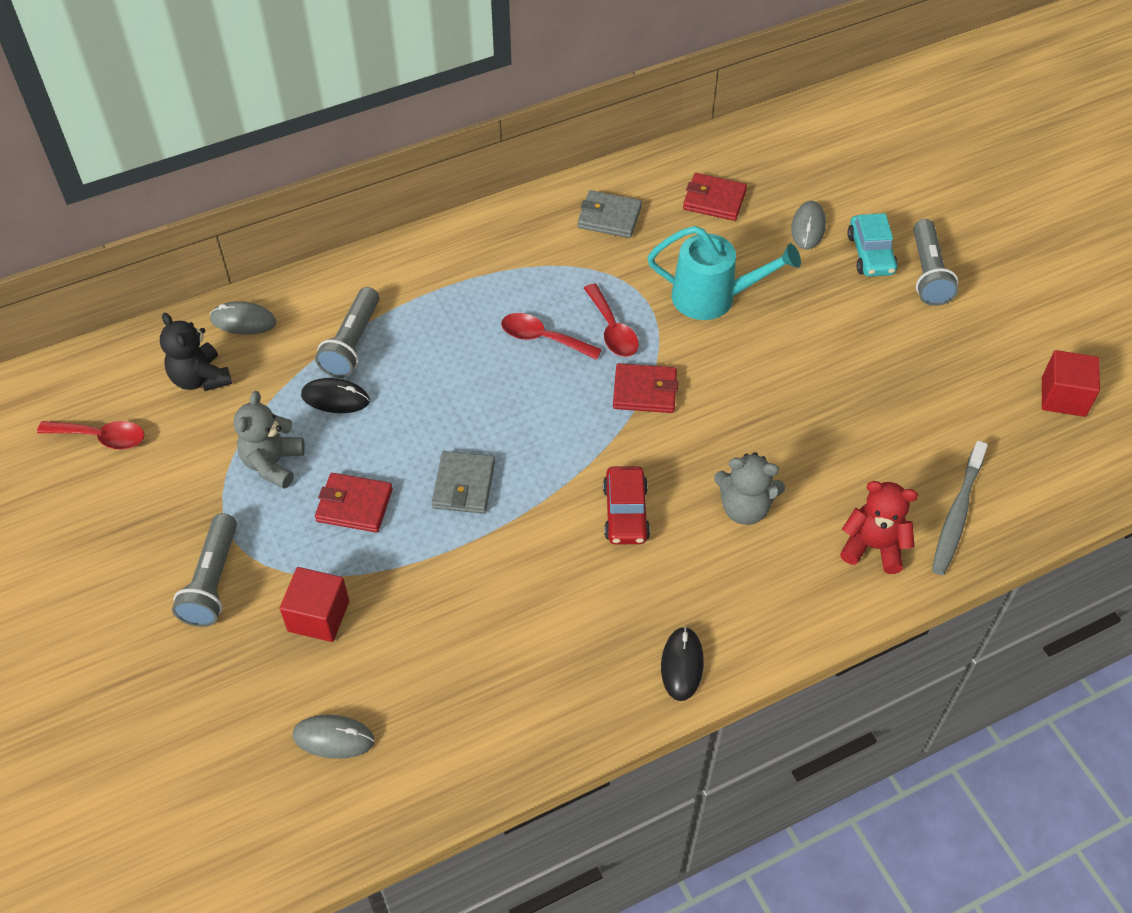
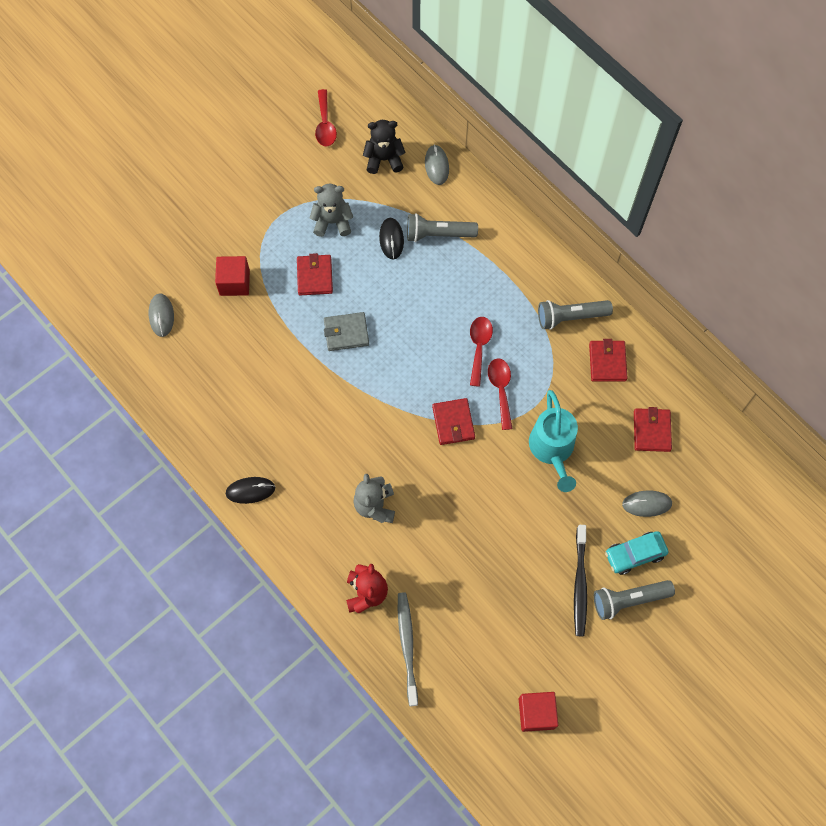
camera: 75 degrees right, 15 degrees up
(200, 378) = (384, 159): black teddy bear -> black teddy bear turned 45 degrees clockwise
(212, 581) = (243, 220): grey flashlight -> grey flashlight (570, 317)
(609, 217) = (607, 362): grey wallet -> red wallet
(612, 330) = (500, 389): red spoon -> red spoon turned 120 degrees clockwise
(625, 513) = (351, 433): red car -> none
(900, 314) = (580, 584): none -> black toothbrush
(956, 515) = (407, 645): grey toothbrush -> grey toothbrush turned 75 degrees clockwise

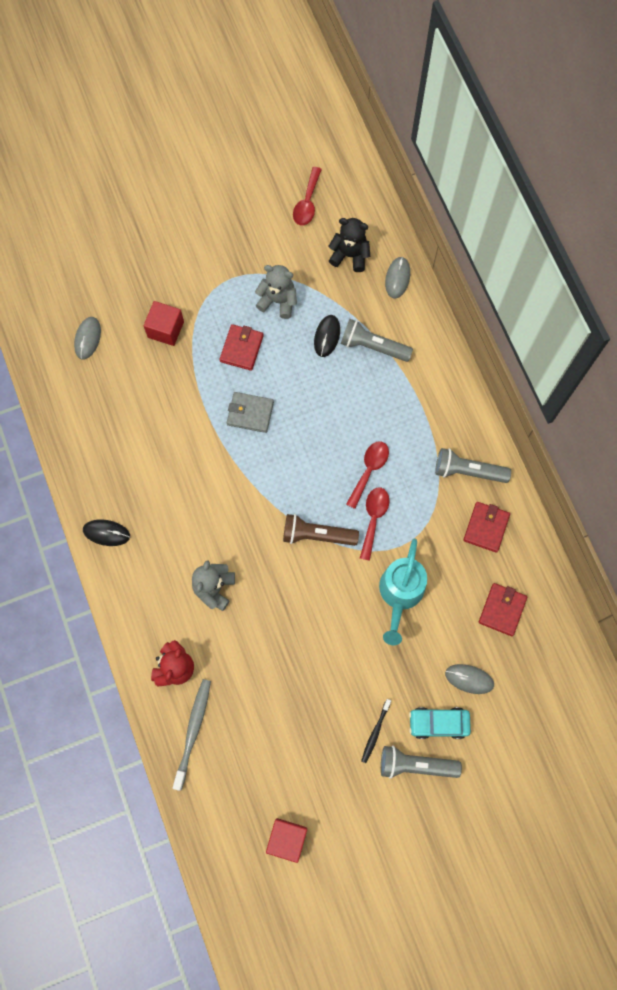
camera: 20 degrees right, 5 degrees up
(453, 422) = (317, 535): red wallet -> brown flashlight
(580, 584) = (375, 732): black toothbrush -> black toothbrush, size x0.60

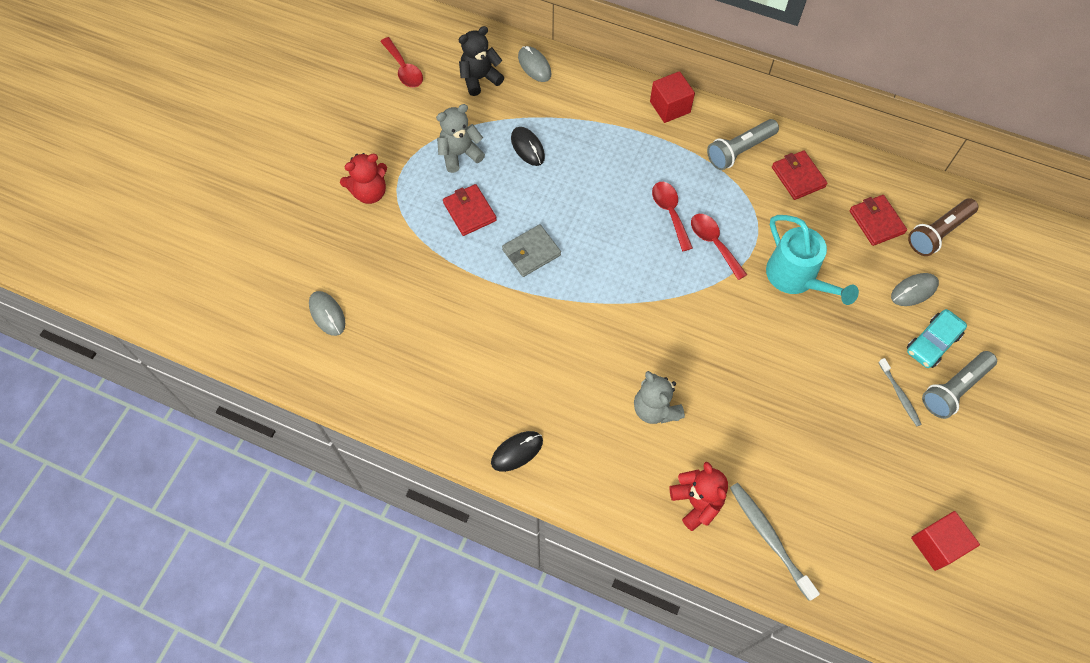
camera: 45 degrees left, 10 degrees down
(166, 329) = (389, 250): red cube -> red cube (670, 107)
(194, 277) = (369, 192): none -> red teddy bear
(317, 535) = (686, 293): brown flashlight -> brown flashlight (938, 233)
(373, 346) = (570, 125): grey flashlight -> none
(375, 732) = (900, 395): black toothbrush -> grey toothbrush

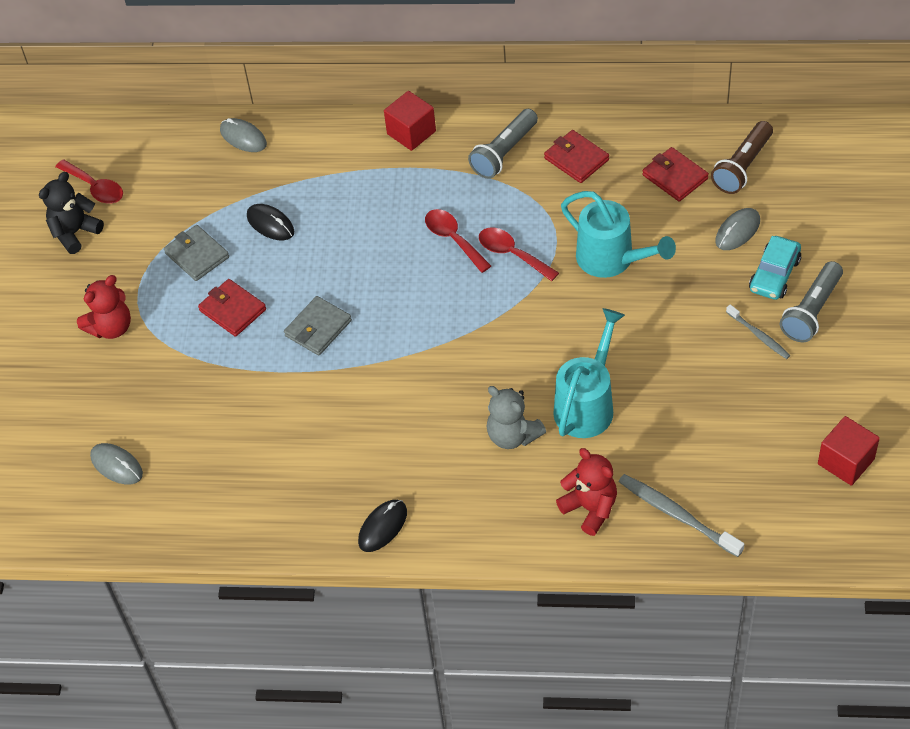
camera: 15 degrees left, 10 degrees down
(460, 154) = (197, 255): grey teddy bear -> grey wallet
(480, 79) = (187, 170): black teddy bear -> black teddy bear (75, 233)
(728, 403) = (587, 404): none -> turquoise watering can

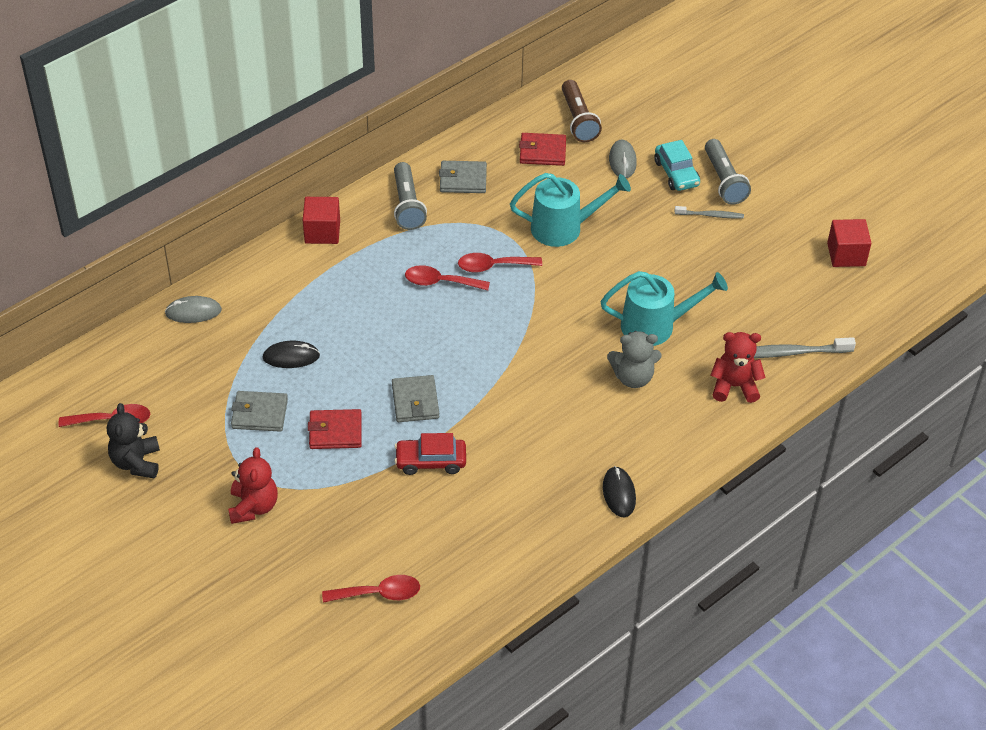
camera: 50 degrees left, 5 degrees down
(116, 465) = (379, 593): grey mouse -> red spoon
(273, 387) = (430, 461): none -> red car
(576, 159) = (463, 180): red wallet -> grey wallet
(587, 404) = (656, 326): turquoise watering can -> turquoise watering can turned 105 degrees clockwise

